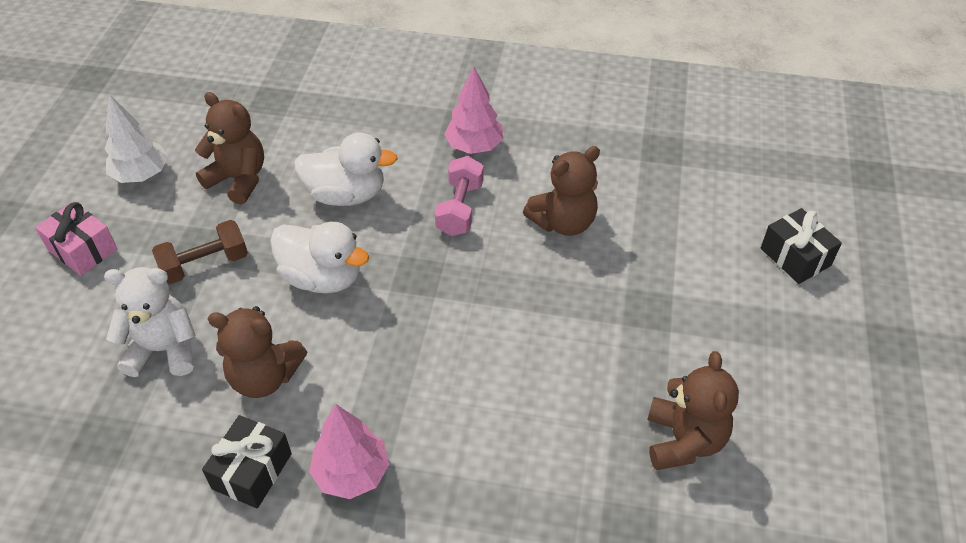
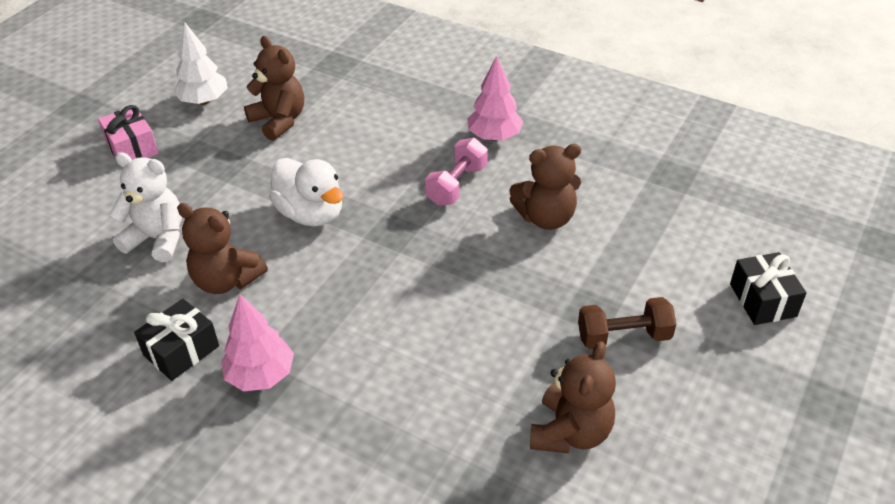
camera: 20 degrees right, 5 degrees down
(205, 264) = (221, 181): brown dumbbell -> brown dumbbell (623, 336)
(346, 195) = (363, 152): white duck -> none

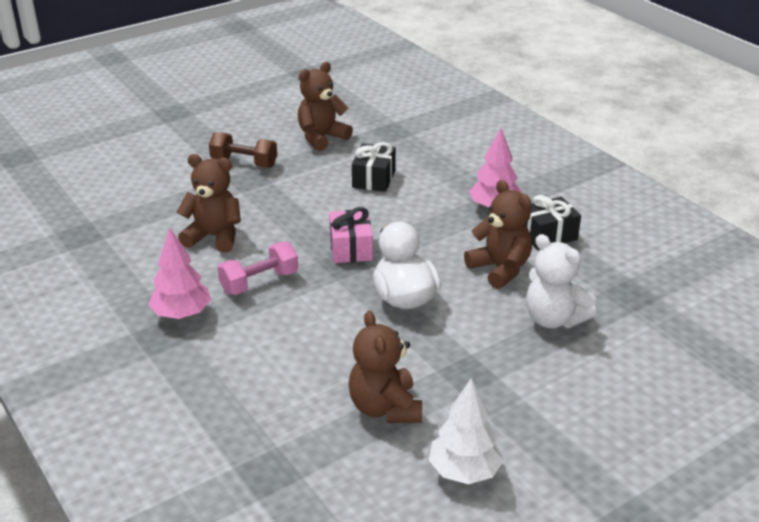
camera: 155 degrees left, 10 degrees down
(132, 148) = (568, 430): pink gift -> pink gift (351, 248)
(762, 300) = (137, 155): black gift -> black gift (374, 179)

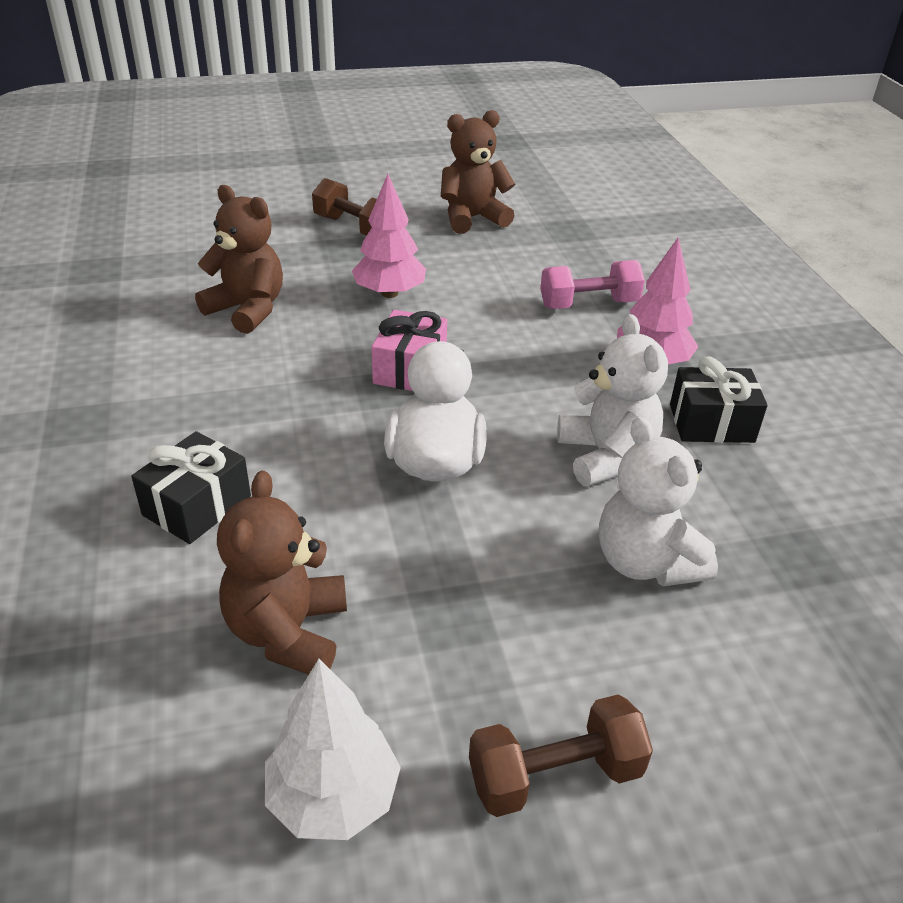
camera: 20 degrees right, 5 degrees up
(182, 314) = (127, 401): pink tree -> pink tree (389, 293)
(259, 282) = (256, 384): pink dumbbell -> pink dumbbell (589, 304)
(374, 179) = (505, 284): black gift -> black gift (197, 506)
(500, 269) = (606, 456): brown teddy bear -> white teddy bear
(565, 428) = (555, 775): none -> brown dumbbell

